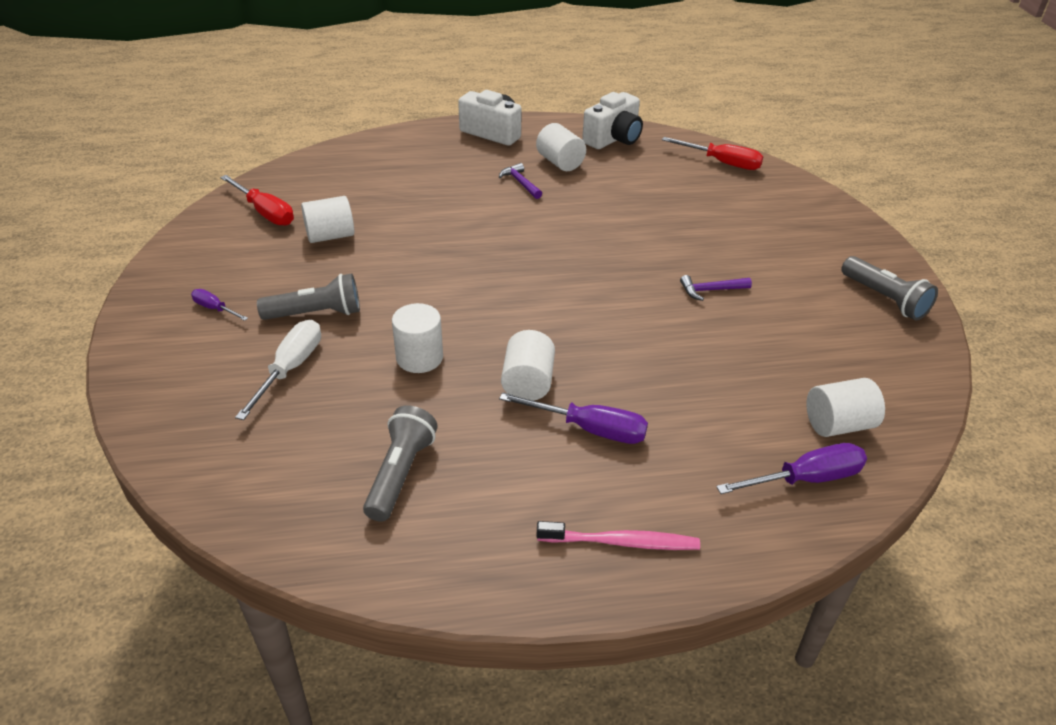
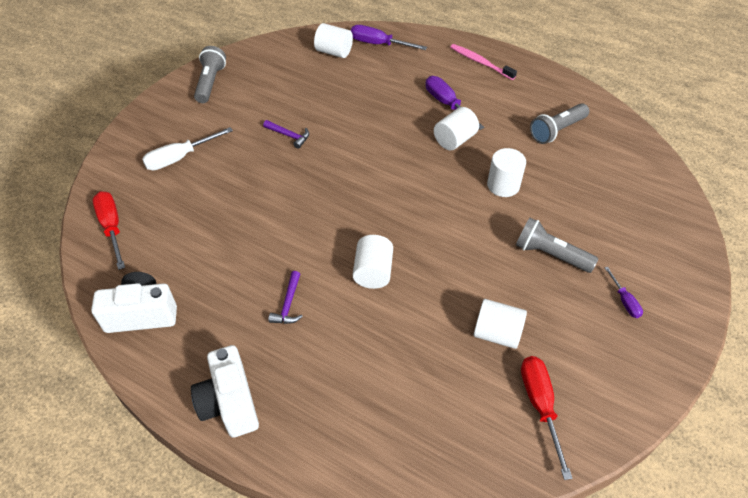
camera: 140 degrees left, 10 degrees up
(290, 368) = (588, 219): white screwdriver -> white screwdriver (180, 158)
(560, 162) = (226, 310): white cylinder -> white cylinder (373, 272)

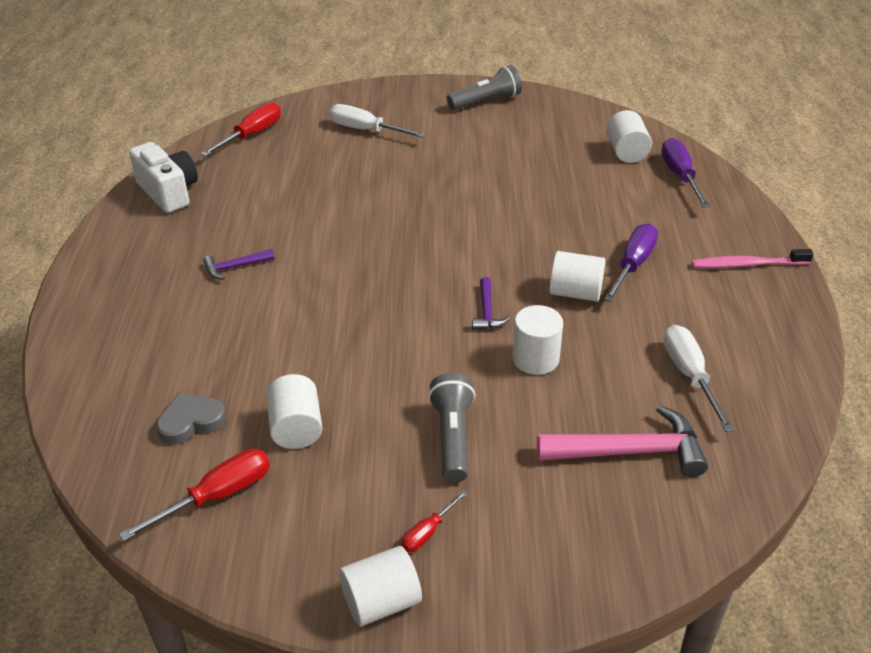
camera: 60 degrees right, 10 degrees down
(229, 403) = (104, 278): white camera -> none
(289, 136) = (460, 177): purple hammer -> purple hammer (487, 311)
(373, 272) = (316, 305): white cylinder -> white cylinder (381, 602)
(453, 396) = (191, 422): none -> grey heart
(480, 62) = (748, 264): pink toothbrush -> pink toothbrush turned 105 degrees counterclockwise
(557, 131) = (689, 376): grey flashlight -> white screwdriver
(602, 183) = (629, 451): none -> pink hammer
(624, 301) = (428, 532): purple screwdriver -> red screwdriver

